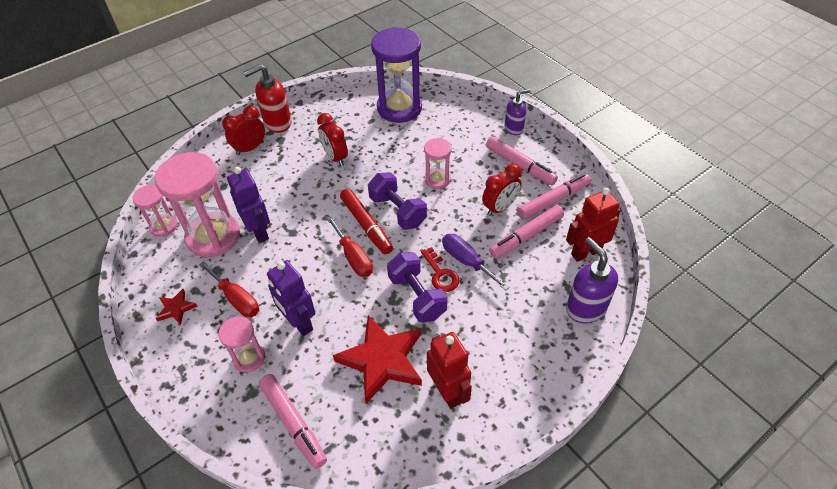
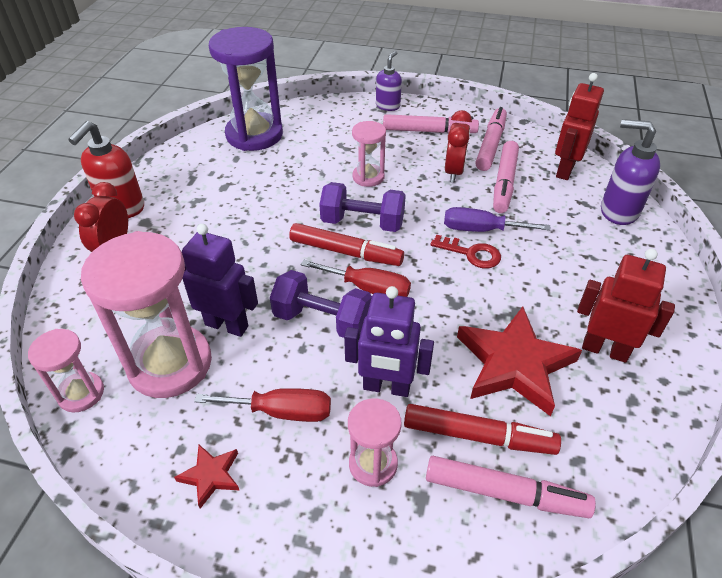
camera: 40 degrees left, 5 degrees down
(315, 384) = (478, 436): none -> red marker
(335, 157) = (235, 208): red clock -> none
(417, 296) = (474, 286): purple dumbbell -> purple dumbbell (322, 320)

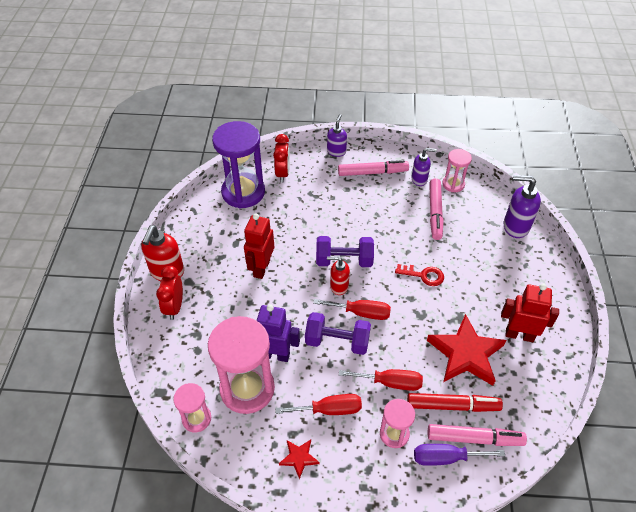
camera: 10 degrees left, 5 degrees up
(345, 252) = (339, 286): red marker -> red soap dispenser
(368, 177) = (338, 220): pink hourglass -> pink hourglass (453, 184)
(386, 387) = (390, 382): purple robot -> red screwdriver
(454, 172) = (398, 207): red clock -> red clock (283, 173)
(481, 230) = (426, 255): purple screwdriver -> purple screwdriver (446, 458)
(490, 145) = (419, 179): pink marker -> purple soap dispenser
(564, 170) = (475, 195): red robot -> red robot (261, 268)

